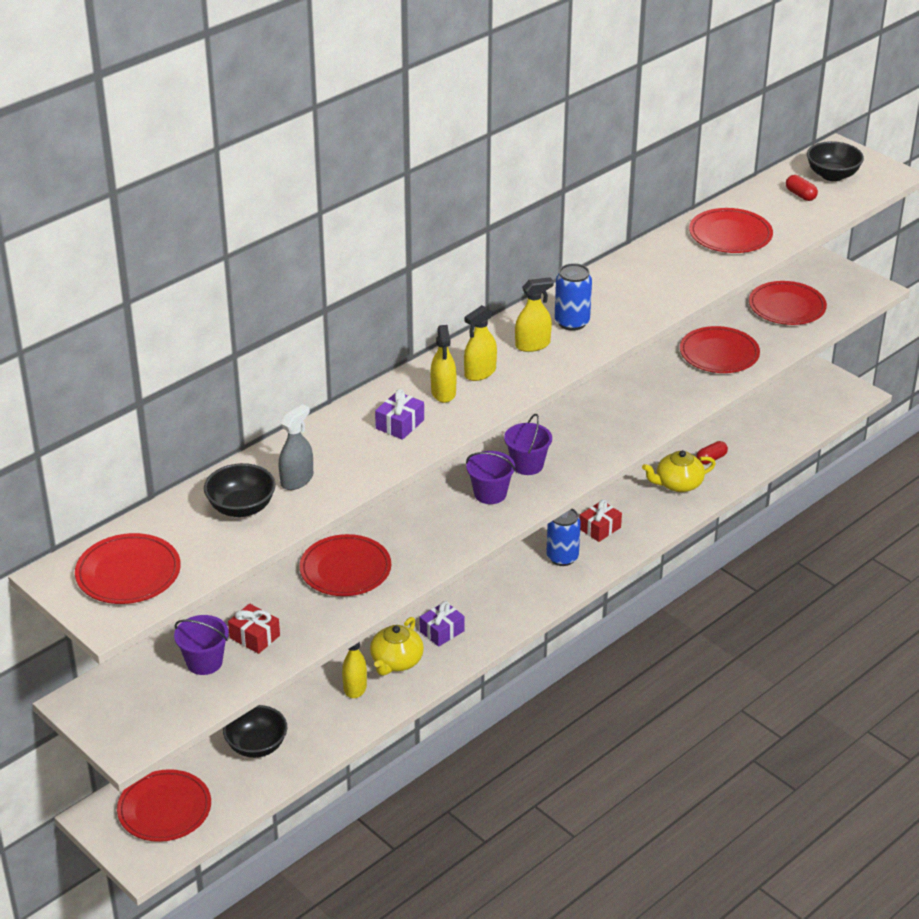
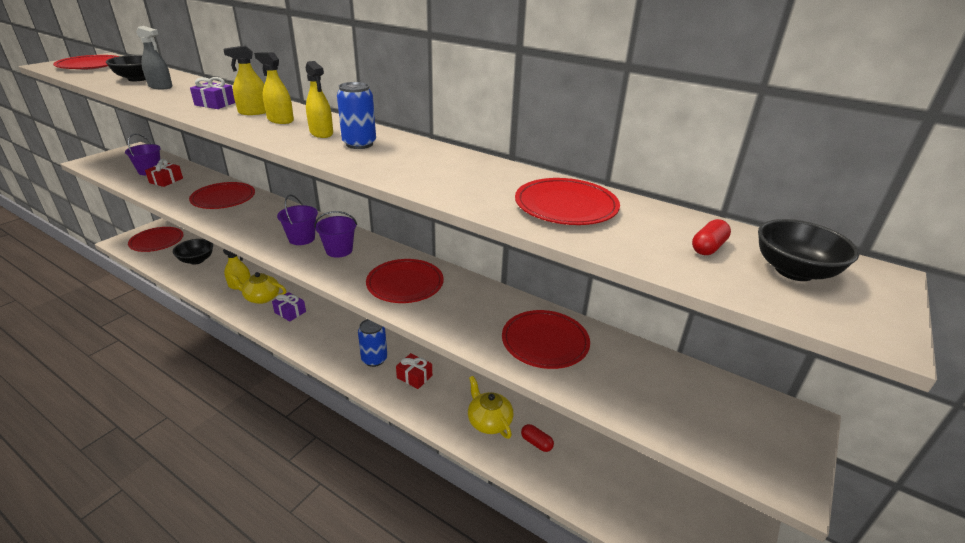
camera: 75 degrees right, 5 degrees down
(787, 307) = (672, 390): red plate -> red plate (405, 284)

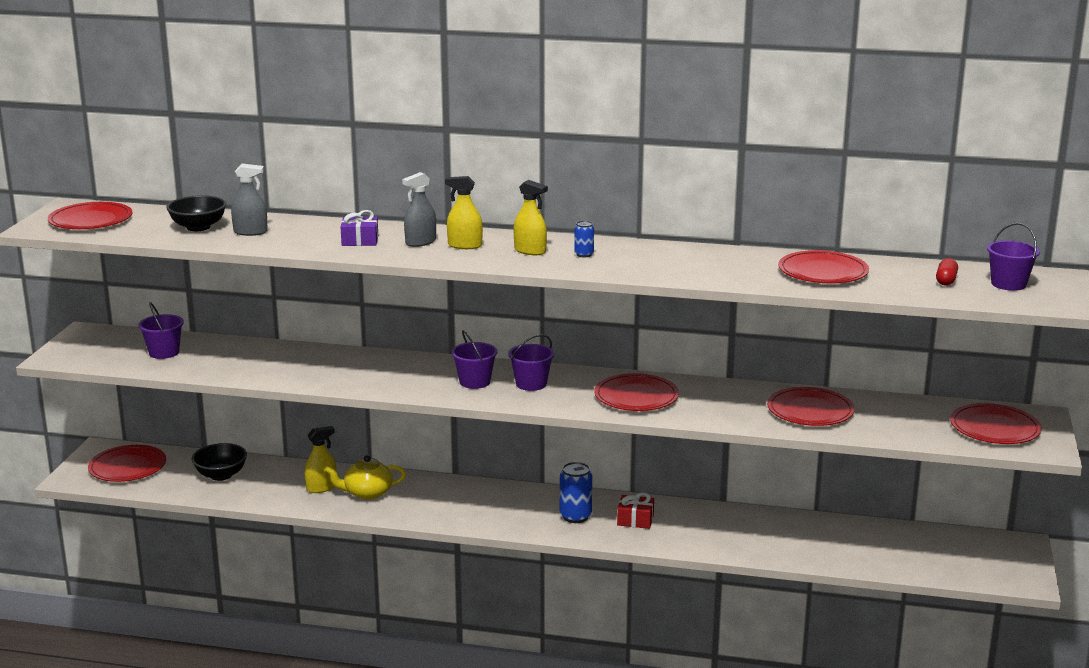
camera: 20 degrees left, 10 degrees down
(166, 180) = (208, 358): red gift -> none
(223, 198) = (317, 363): red plate -> red plate (994, 428)
(254, 112) = (420, 242): yellow spray bottle -> grey spray bottle
(290, 312) = (423, 498): purple gift -> none
(359, 144) = (584, 254): blue can -> blue can, size x0.56
(489, 421) = (746, 535): yellow teapot -> none
(536, 443) = (805, 539): red capsule -> none
(794, 271) = (1008, 284): black bowl -> purple bucket

